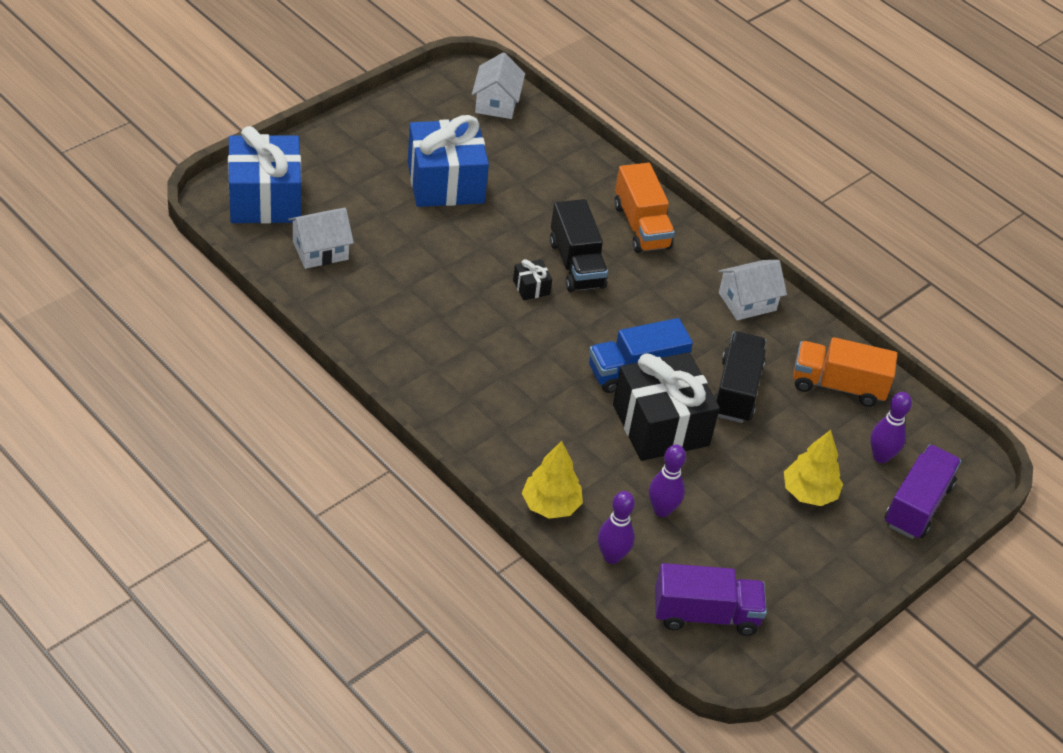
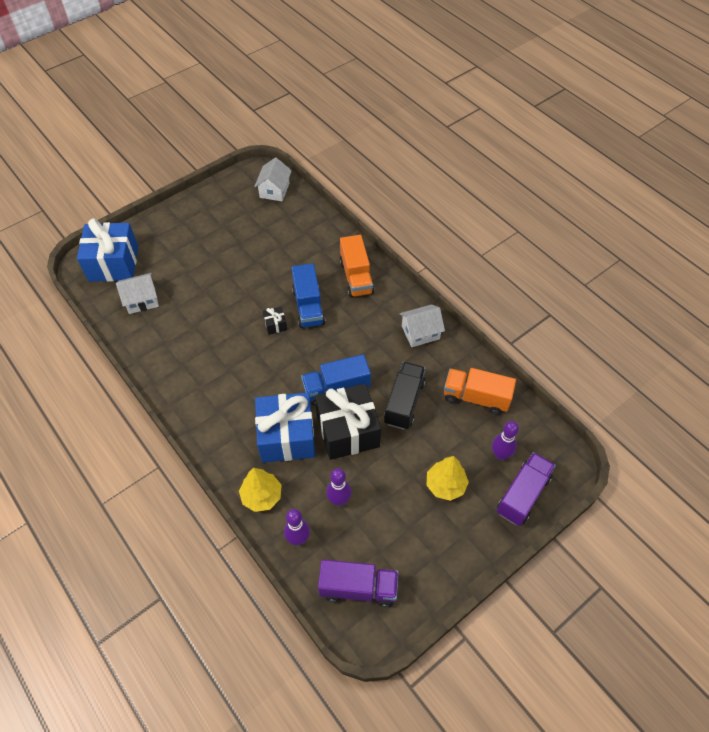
camera: 10 degrees right, 10 degrees up
(445, 183) = (232, 248): blue gift -> blue gift (287, 437)
(576, 264) = (308, 306): black truck -> blue truck

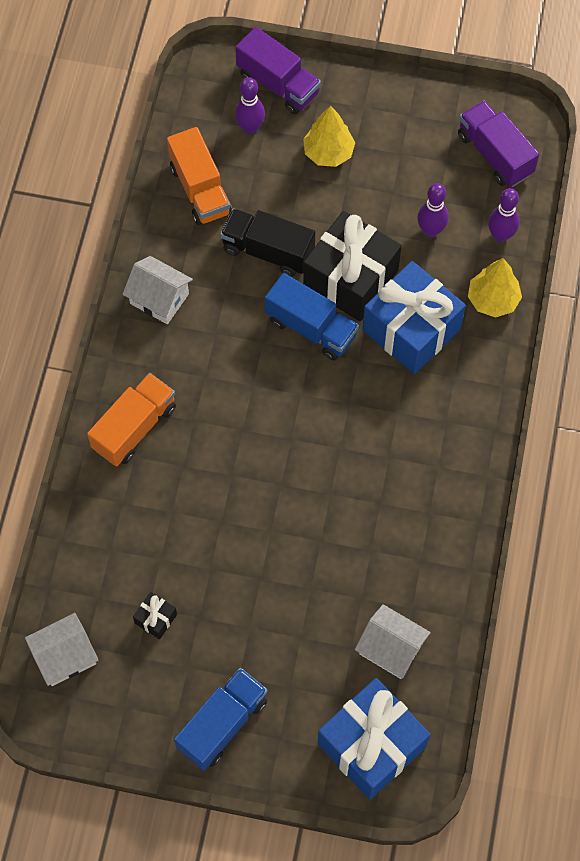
camera: 130 degrees left, 10 degrees up
(275, 325) = (285, 459): black gift -> black gift (156, 619)
(308, 306) = (227, 445): blue truck -> blue truck (222, 724)
(404, 402) = (268, 251): black truck -> black truck turned 45 degrees clockwise
(523, 495) = (278, 84): purple truck -> purple truck turned 135 degrees counterclockwise

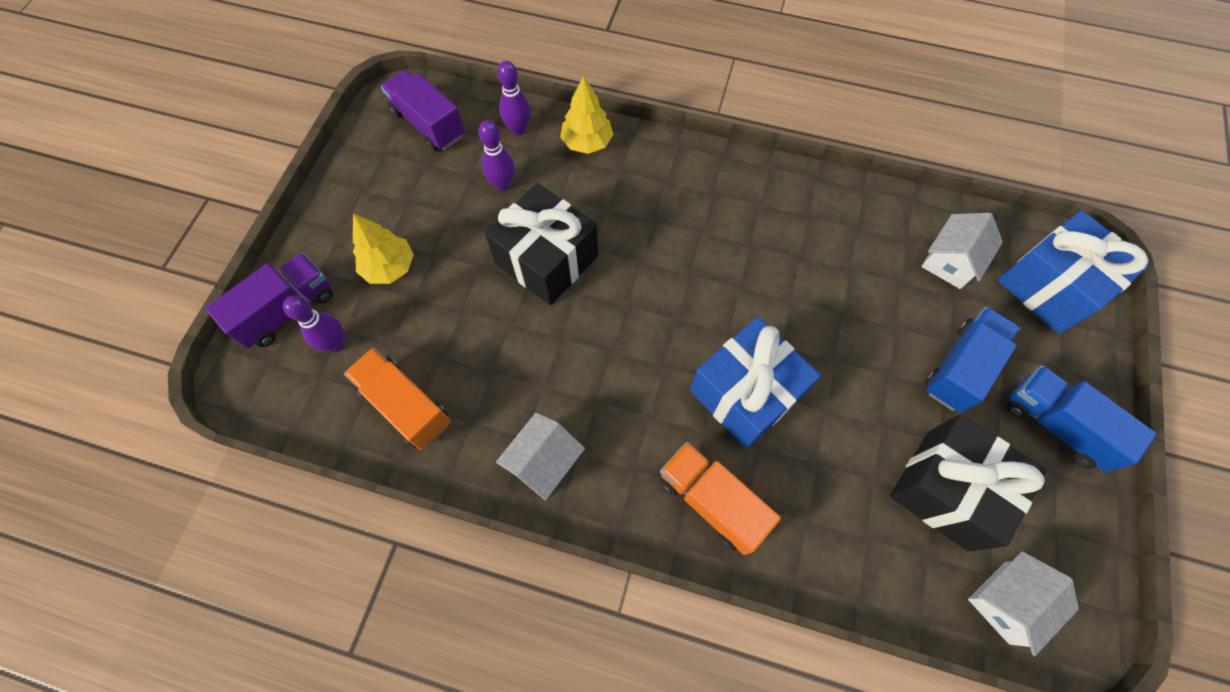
camera: 85 degrees left, 0 degrees up
(65, 656) = (1006, 602): white house -> white house turned 75 degrees clockwise
(156, 619) = (947, 489): black gift -> black gift, size x2.44
(200, 190) = (405, 405): orange truck -> orange truck turned 120 degrees counterclockwise
(268, 251) = (500, 337): black truck -> none
(311, 328) = (600, 302): blue truck -> blue truck (960, 368)
(411, 329) = (611, 212): blue gift -> blue gift (745, 393)
(495, 154) = (428, 124): purple truck -> purple truck turned 75 degrees clockwise

